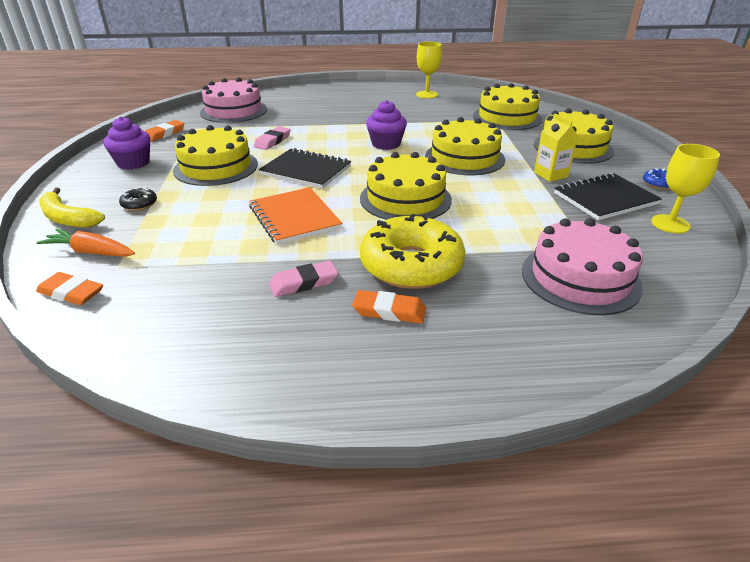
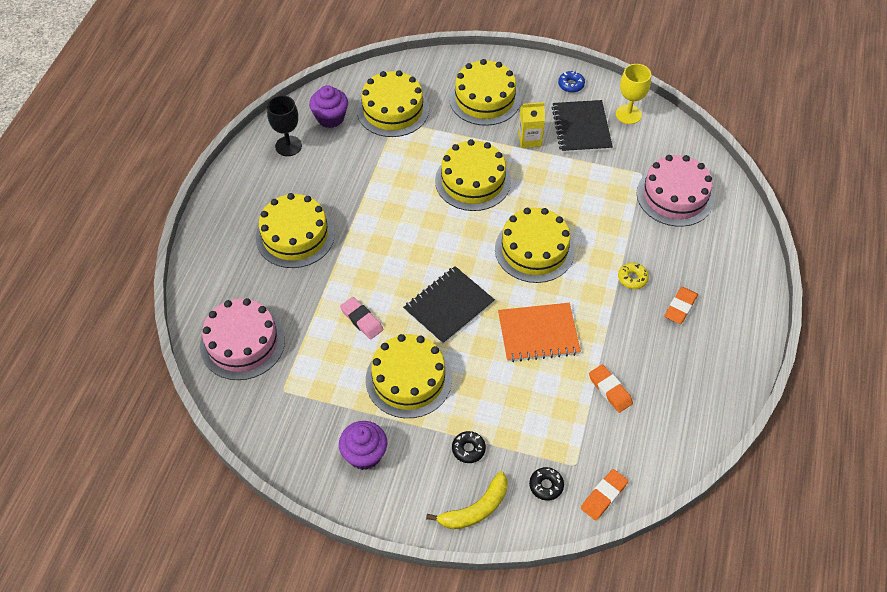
camera: 70 degrees left, 20 degrees up
(91, 252) = (546, 486): orange carrot -> black donut
(164, 134) = (288, 422): orange eraser -> orange eraser (610, 390)
(304, 283) = (635, 347): pink eraser -> none
(342, 109) = (295, 235): none -> yellow cake
(386, 144) = (414, 227): purple cupcake -> purple cupcake (330, 118)
(411, 265) = (632, 278): yellow donut -> yellow donut, size x0.40
(427, 94) = (288, 146): yellow goblet -> black goblet

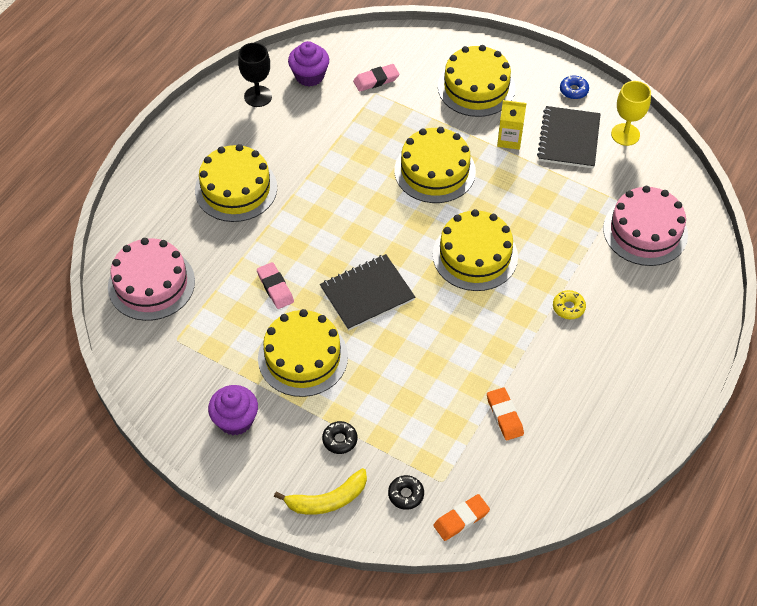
camera: 15 degrees right, 0 degrees up
(393, 110) = (376, 80): yellow cake -> pink eraser
(538, 333) = (450, 341): orange notebook -> none
(680, 307) = (609, 348): orange eraser -> none

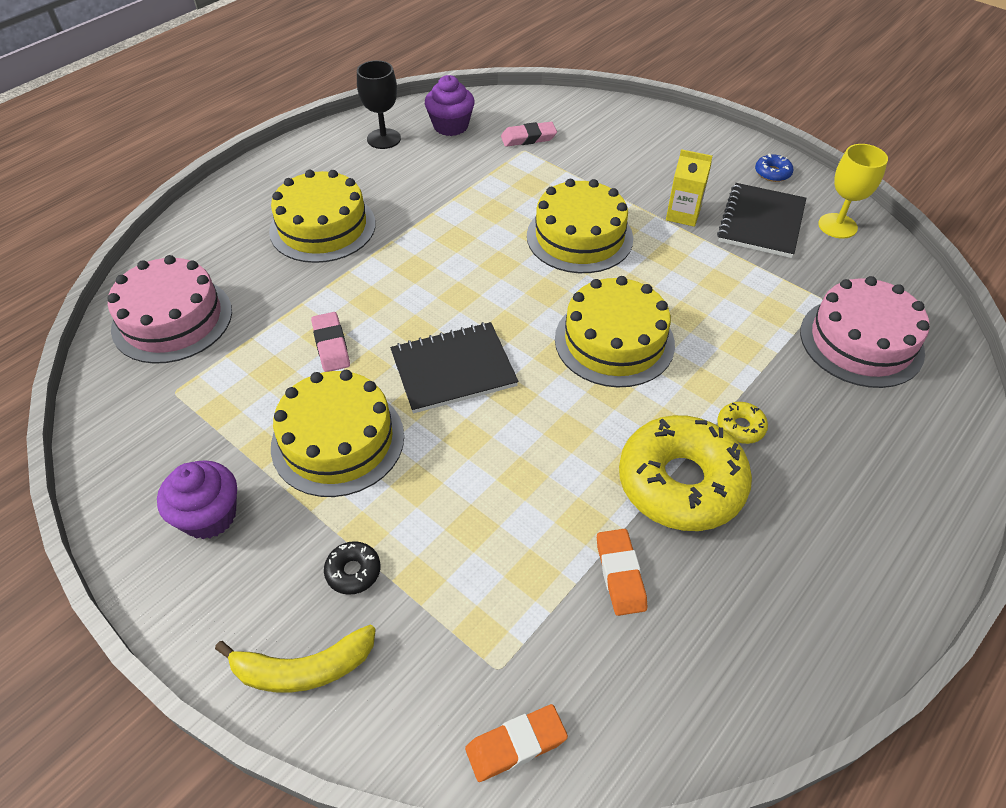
camera: 10 degrees right, 5 degrees down
(406, 494) = (432, 682): black donut -> none
(476, 87) = (649, 157): yellow cake -> none
(534, 352) = (681, 483): none -> yellow donut

